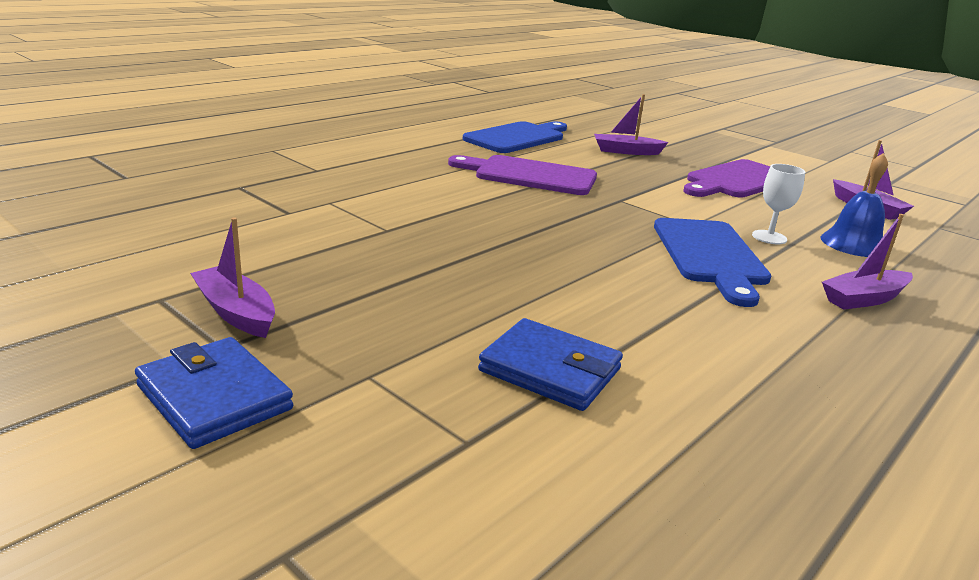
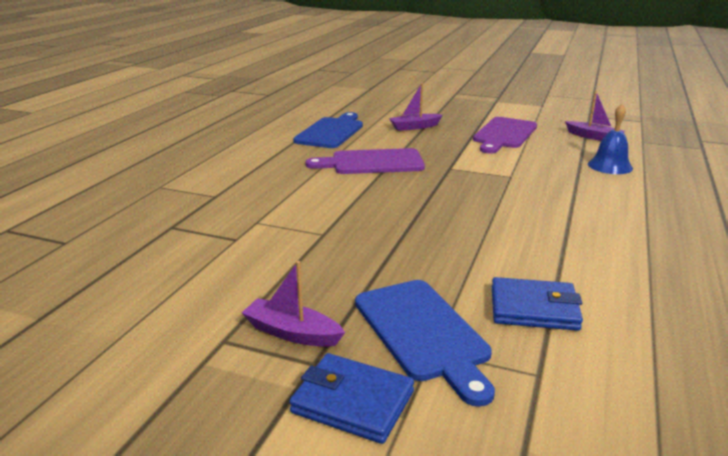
camera: 20 degrees left, 0 degrees up
(710, 255) = (542, 197): blue cutting board -> blue cutting board (423, 333)
(769, 237) = (561, 174): white goblet -> none
(864, 299) = (649, 204): purple boat -> none

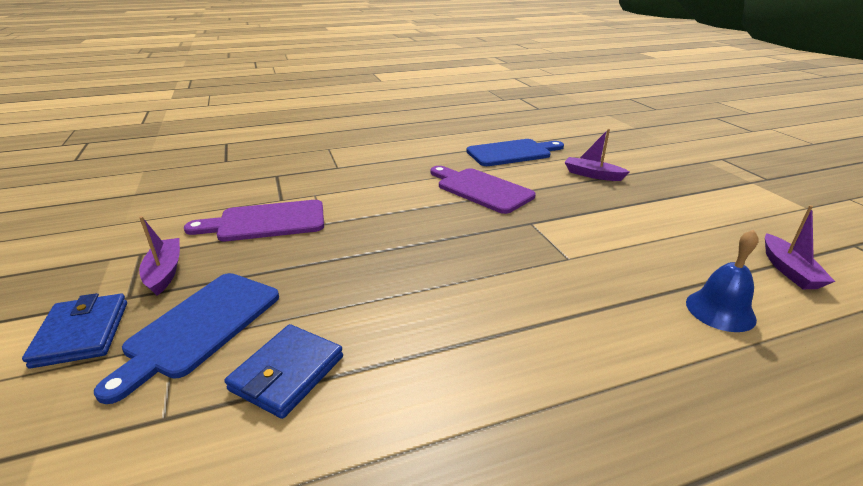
camera: 50 degrees right, 5 degrees up
(504, 134) = (669, 218): purple cutting board -> purple cutting board (266, 222)
(534, 309) = (287, 373): blue wallet -> blue wallet turned 60 degrees clockwise

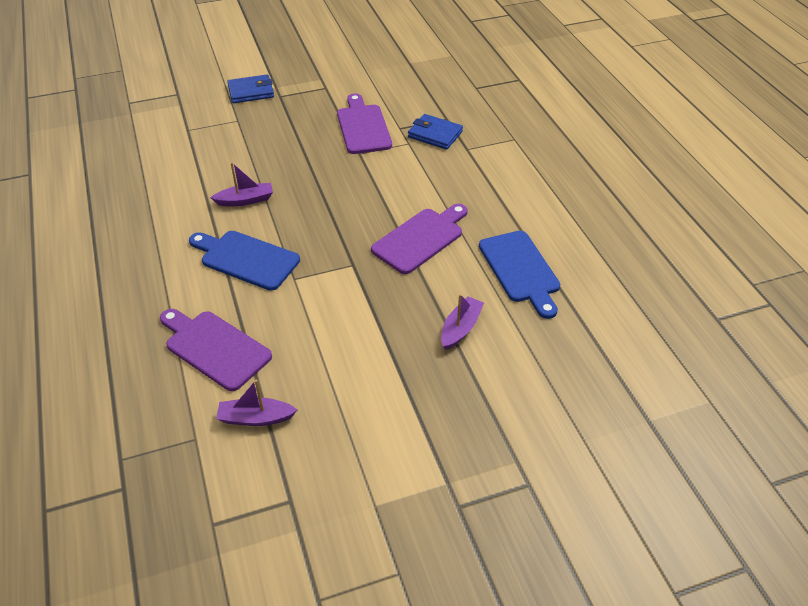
camera: 90 degrees right, 15 degrees up
(164, 272) = (303, 101): purple boat -> purple boat (245, 200)
(200, 327) = (248, 125): blue cutting board -> blue cutting board (246, 259)
(287, 373) = (205, 159): blue wallet -> blue wallet (435, 134)
(720, 310) = (214, 348): blue bell -> purple cutting board

